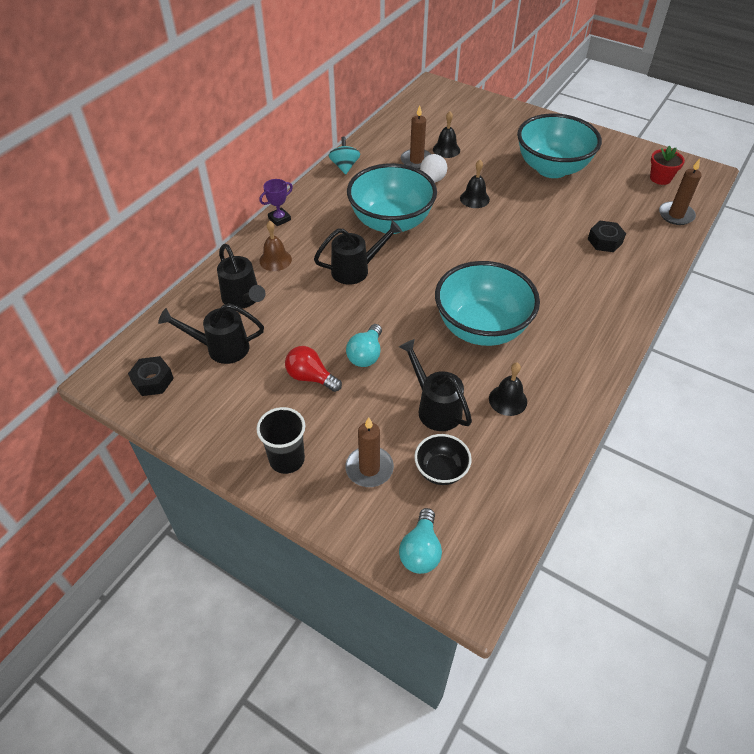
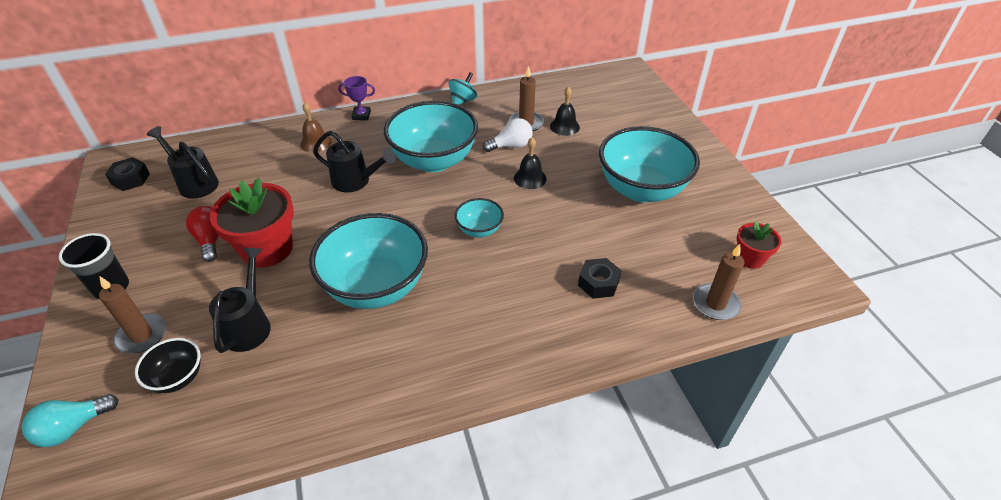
camera: 40 degrees right, 5 degrees down
(243, 299) = (256, 158): black watering can -> none
(366, 355) = (267, 249): turquoise light bulb -> red flower pot
(492, 252) = (479, 230): none -> turquoise bowl
(508, 400) = (307, 361): black bell -> none

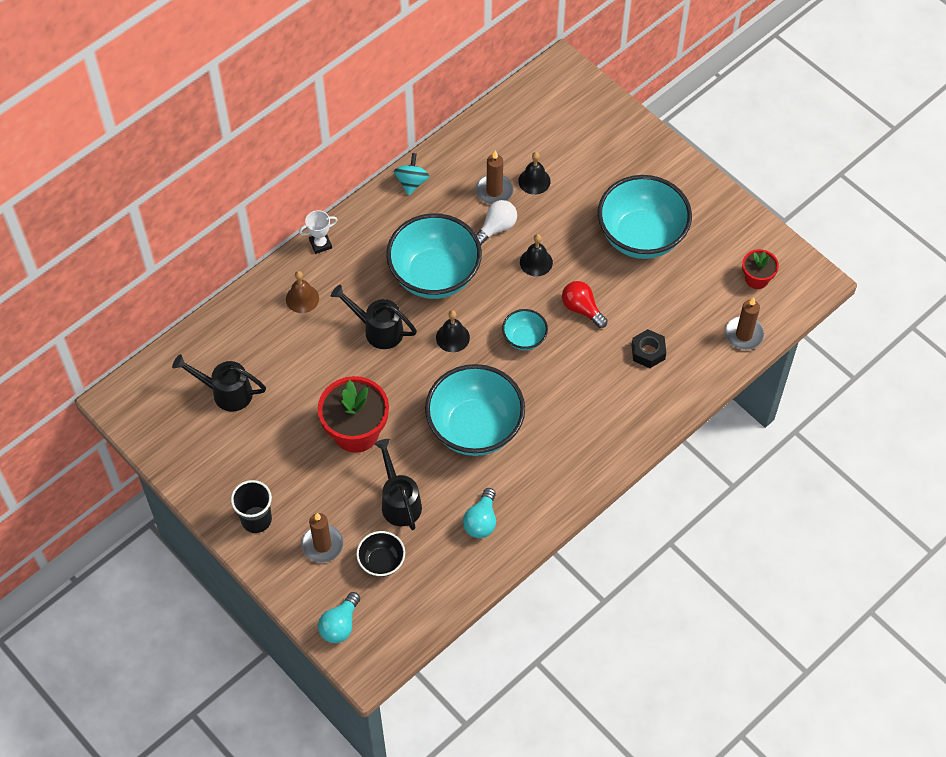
camera: 25 degrees left, 15 degrees up
(130, 179) = (159, 413): black nut -> none
(211, 240) = (299, 444): red light bulb -> red light bulb (582, 309)
(312, 379) = (481, 521): none -> turquoise light bulb
(356, 181) = (378, 330): black watering can -> black watering can turned 150 degrees counterclockwise
(361, 115) = (320, 244): purple trophy -> white trophy
(414, 207) = (452, 337): none -> black bell

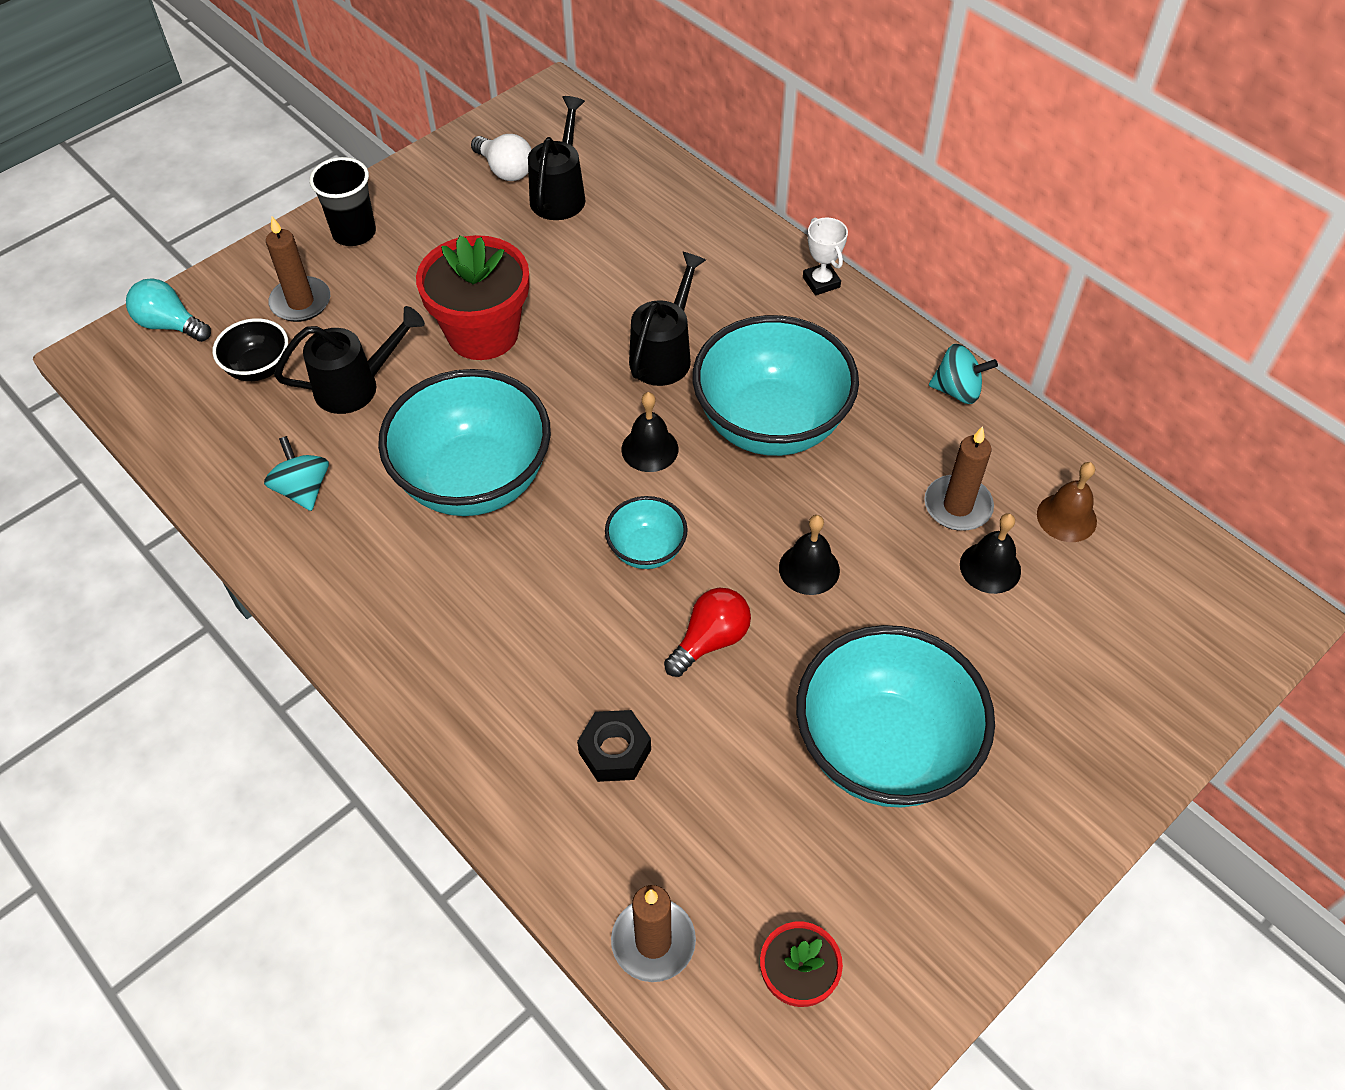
camera: 90 degrees right, 5 degrees down
(302, 298) = (720, 265): brown bell -> brown bell (1066, 517)
(481, 521) = (303, 489): turquoise light bulb -> turquoise spinning top
(496, 228) = (877, 509): white light bulb -> white light bulb (505, 170)

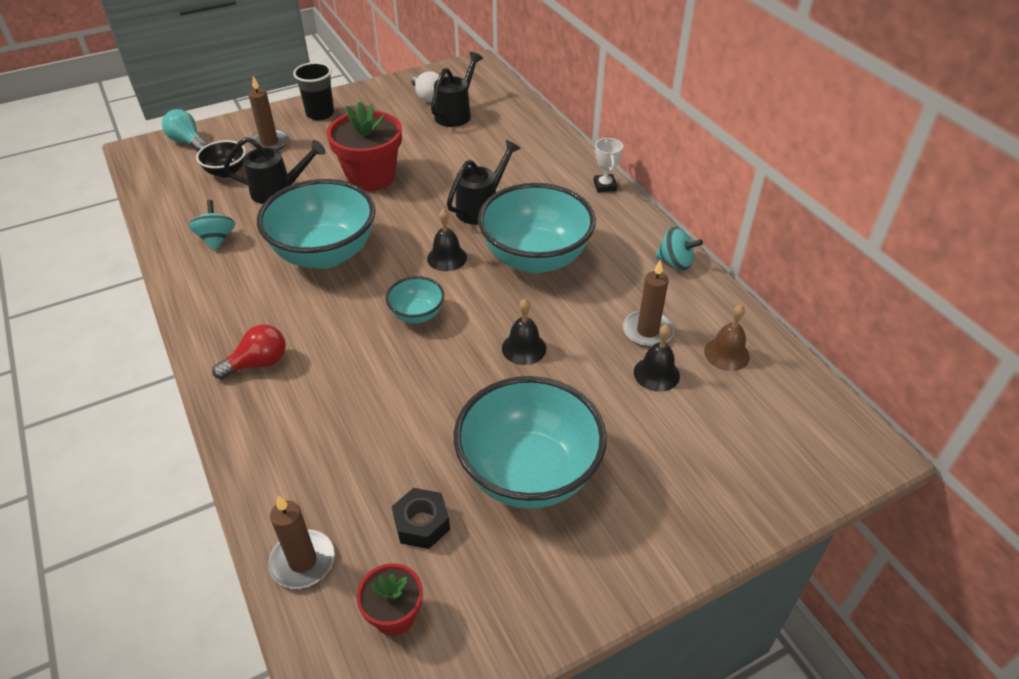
camera: 15 degrees right, 10 degrees down
(615, 751) = (336, 431): black nut -> black nut (421, 523)
(710, 640) = (435, 377): red light bulb -> red light bulb (258, 363)

